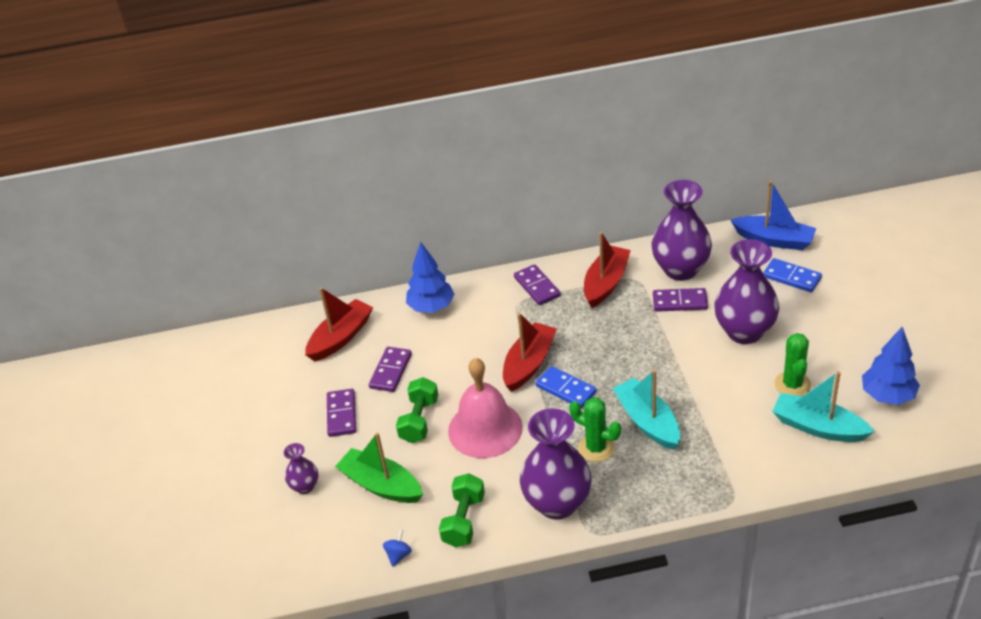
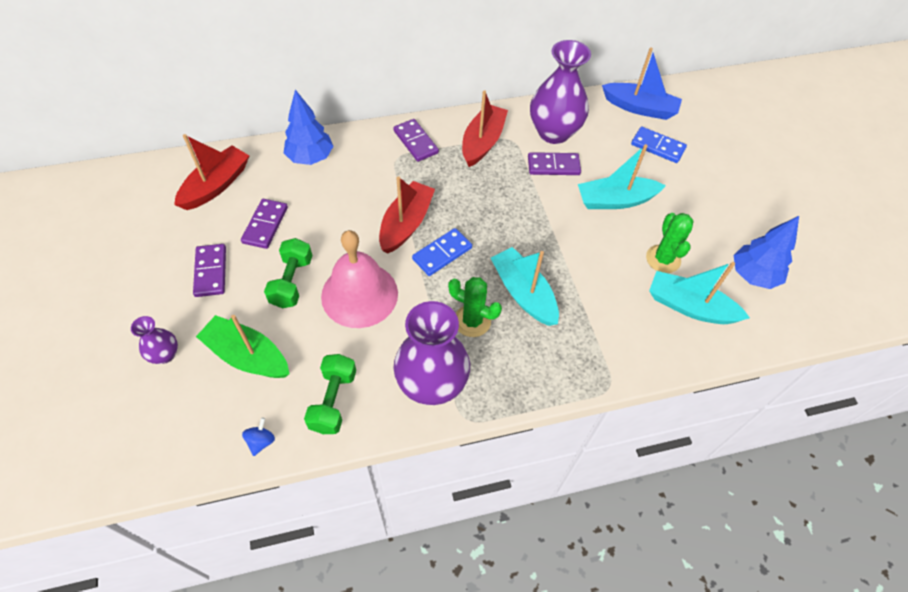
camera: 10 degrees left, 15 degrees up
(565, 389) = (442, 254): blue domino -> blue domino turned 75 degrees counterclockwise
(744, 332) = (615, 200): purple vase -> turquoise boat

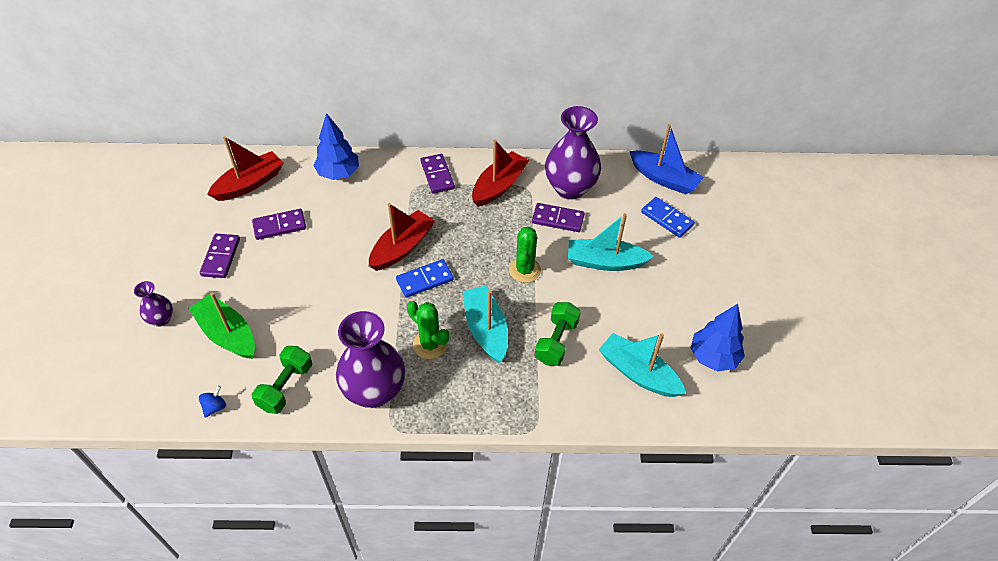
camera: 15 degrees right, 5 degrees down
(265, 225) = (279, 226): purple domino -> purple domino turned 45 degrees clockwise
(292, 282) = (285, 279): green dumbbell -> green dumbbell (556, 341)
(359, 294) = (339, 301): pink bell -> none
(663, 259) = (630, 325): green cactus -> green cactus (524, 270)

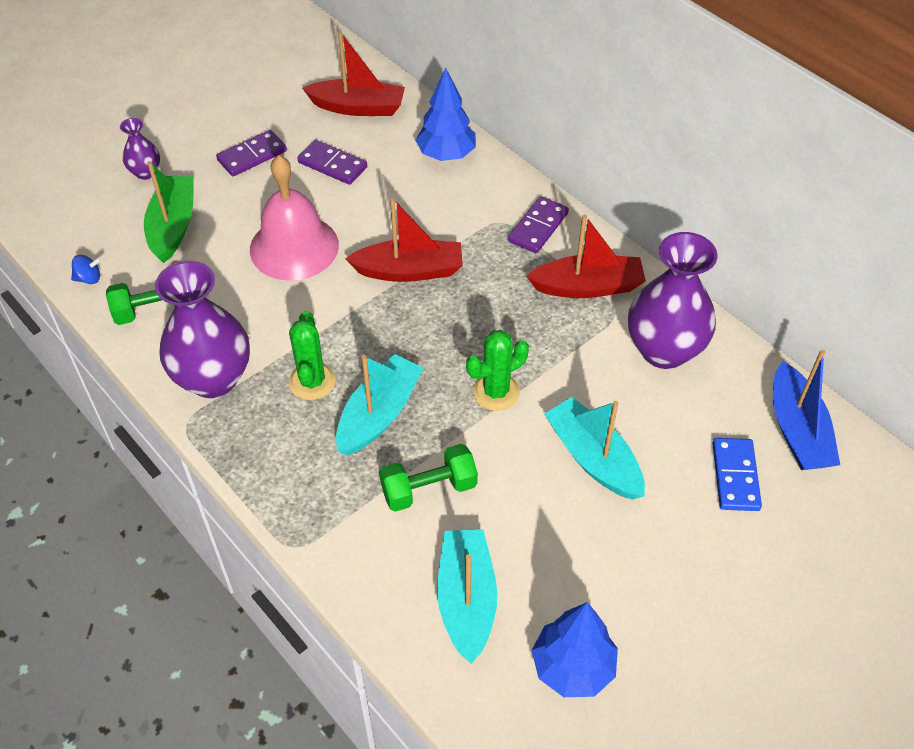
camera: 50 degrees right, 0 degrees up
(320, 286) = (294, 247): none -> pink bell
(425, 280) = (388, 318): blue domino -> none
(558, 219) = (603, 371): purple domino -> none

